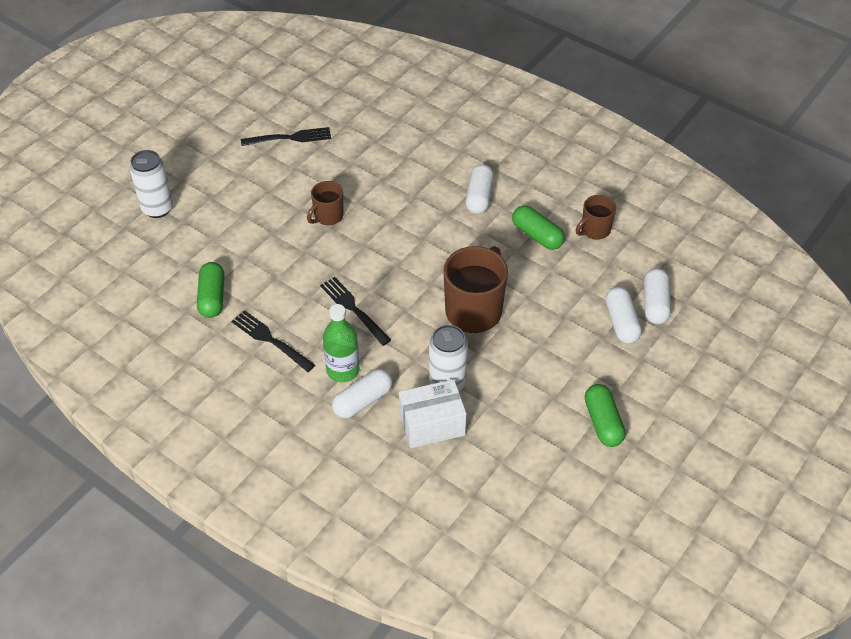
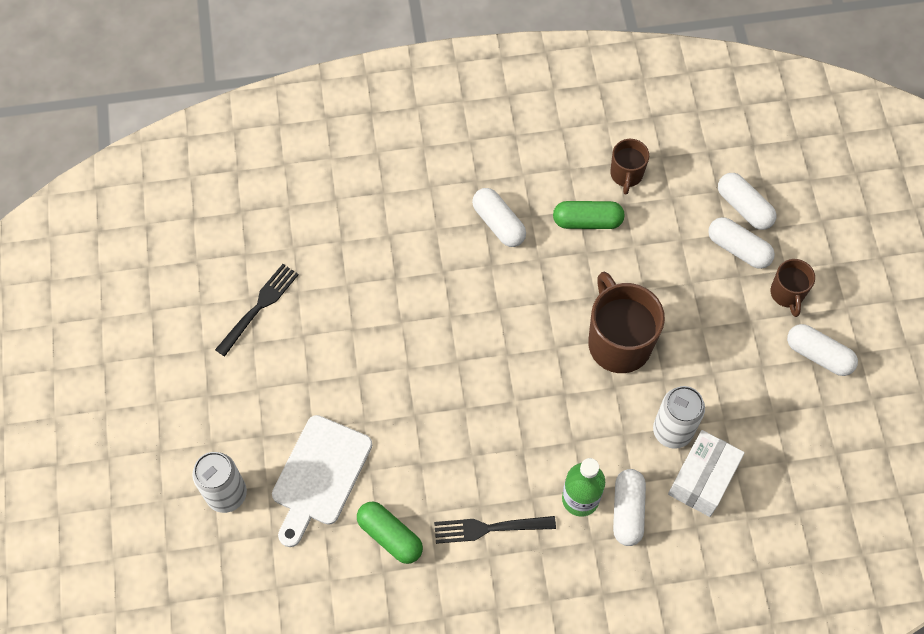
camera: 45 degrees left, 15 degrees up
(215, 238) = (319, 475): none -> white cutting board
(328, 216) = (393, 360): brown mug -> brown mug (787, 294)
(353, 309) = (522, 433): black fork -> none
(603, 422) = (818, 355): green capsule -> white capsule

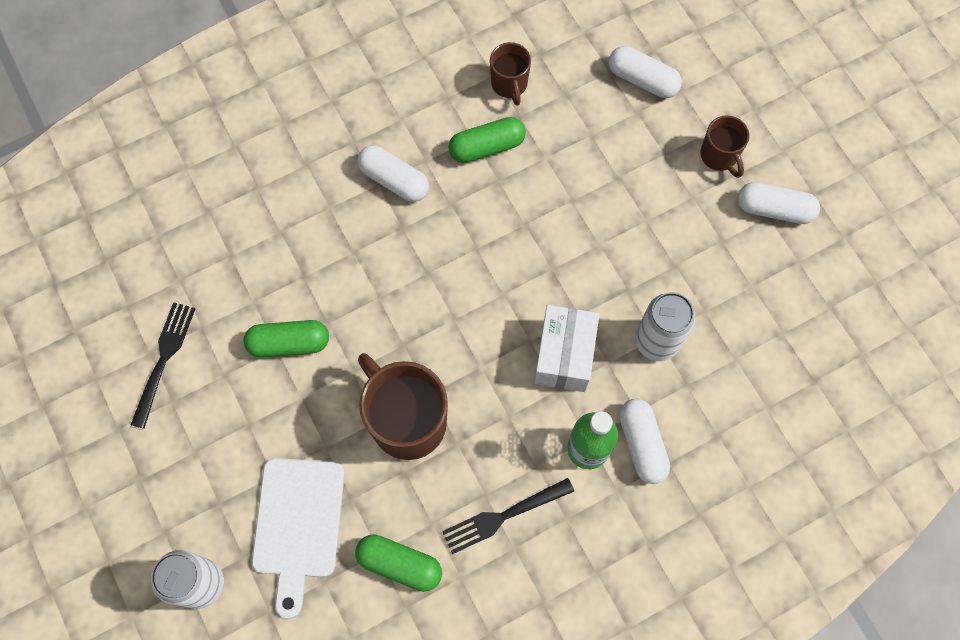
camera: 20 degrees left, 5 degrees up
(364, 328) = (289, 343): none -> green capsule
(618, 342) = (566, 265): brown mug -> brown mug (407, 420)
(702, 479) = (705, 382): white box -> white box (564, 355)
(738, 249) = (653, 125): white capsule -> none

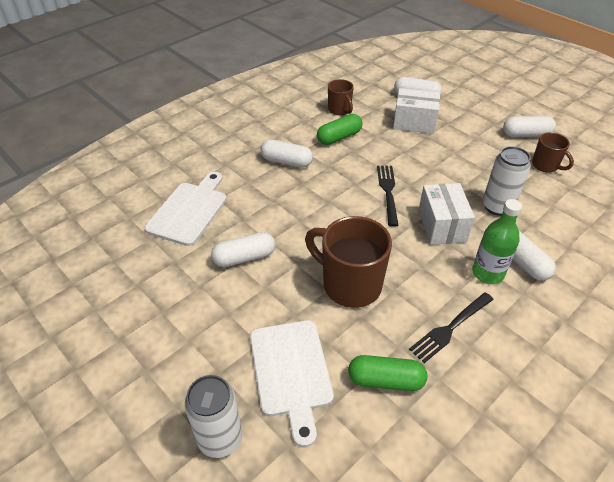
camera: 15 degrees left, 25 degrees down
(164, 359) = (149, 286): black fork -> black fork (388, 192)
(238, 243) = (189, 210): none -> white cutting board
(289, 343) = (244, 257): green capsule -> white capsule
(613, 141) = (414, 122): none -> white box
(719, 156) = (479, 118): brown mug -> brown mug (546, 165)

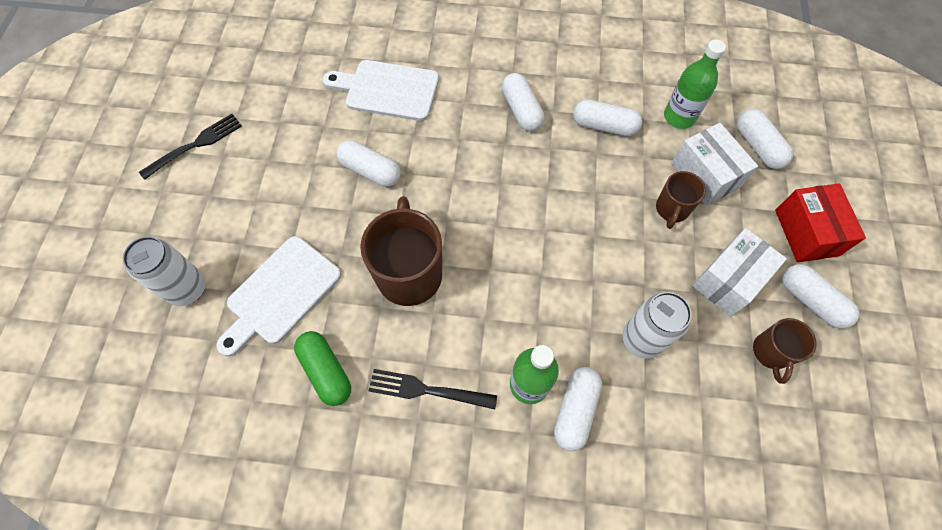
camera: 50 degrees right, 20 degrees up
(189, 210) = (387, 90): white cutting board -> white cutting board turned 150 degrees counterclockwise
(339, 137) = (604, 126): green capsule -> white capsule
(340, 110) = (650, 95): brown mug -> brown mug (671, 209)
(366, 109) = (679, 117): none -> green bottle
(388, 192) = (563, 223): black fork -> black fork (195, 145)
(442, 225) = (560, 302): white box -> white box (728, 280)
(484, 112) = (806, 232): none -> red box

